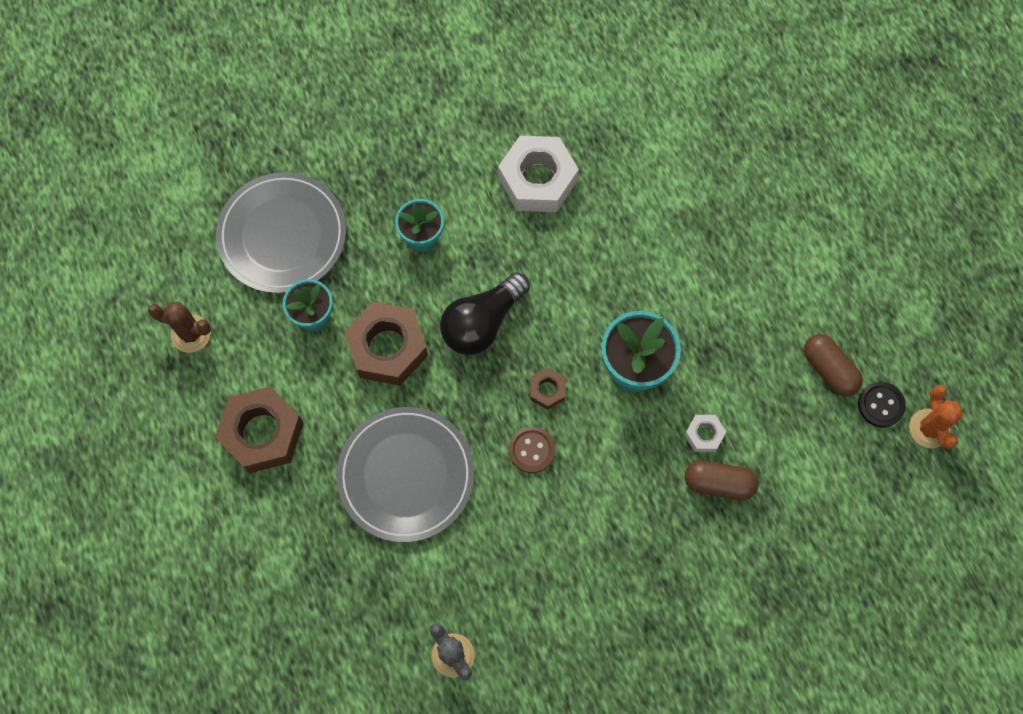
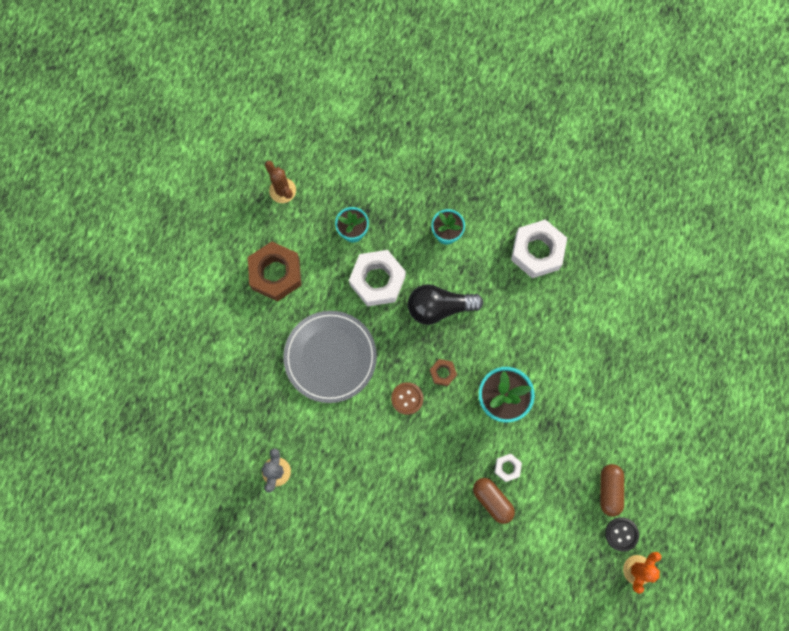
camera: 40 degrees right, 5 degrees up
(282, 235) = (373, 174): grey plate -> none
(388, 348) = (377, 280): brown nut -> white nut

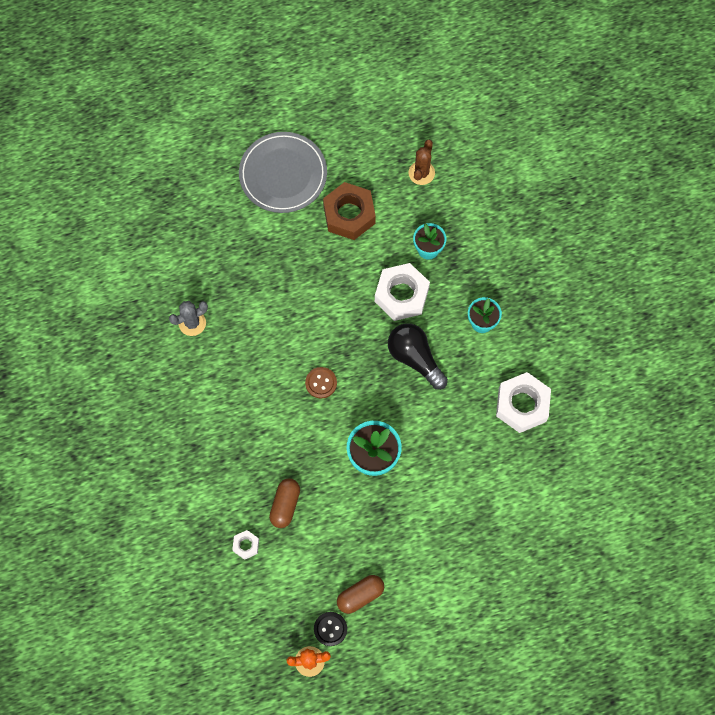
camera: 55 degrees right, 5 degrees down
(330, 357) = (312, 301): grey plate -> grey plate (283, 174)
(443, 373) = (362, 397): brown nut -> none
(507, 468) = (320, 499): white nut -> white nut (246, 545)

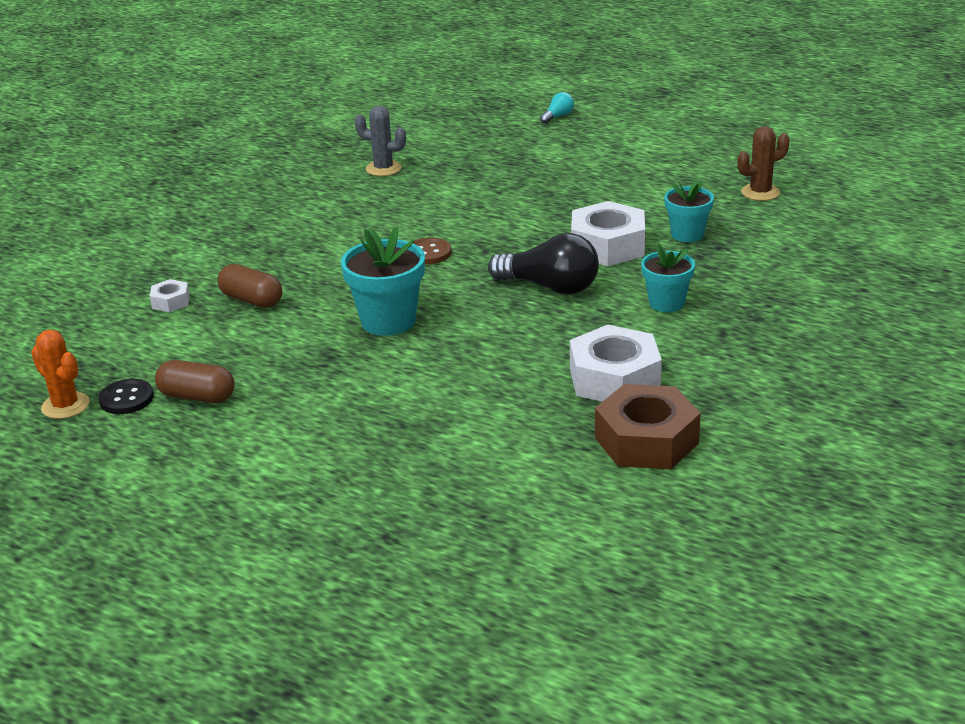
camera: 50 degrees right, 40 degrees down
(222, 176) = (558, 117): none -> turquoise light bulb
(283, 174) = (615, 137): grey plate -> none
(285, 505) = (252, 300): brown capsule -> brown capsule turned 60 degrees clockwise
(349, 215) = (639, 182): brown nut -> brown nut (646, 440)
(415, 358) = (550, 287): black light bulb -> black light bulb turned 105 degrees clockwise

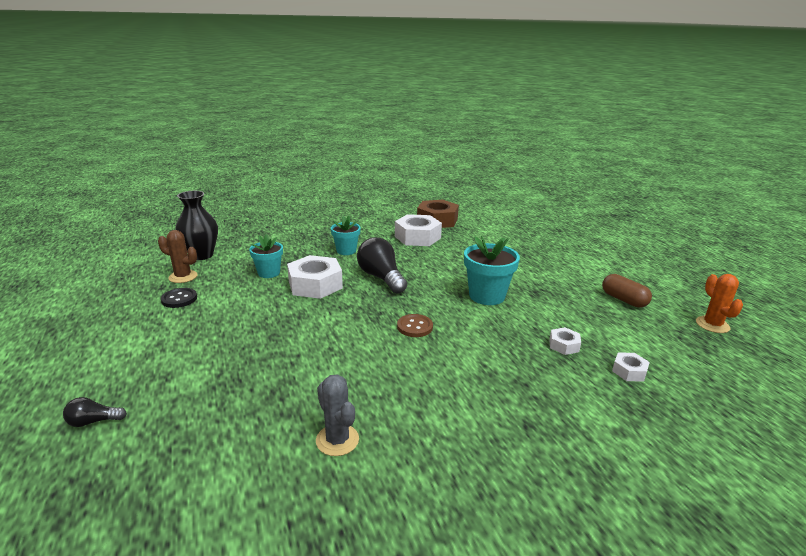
camera: 145 degrees left, 5 degrees down
(126, 399) = (669, 314): black button -> black button (179, 299)
(252, 300) = (564, 345): brown capsule -> white nut
(558, 117) = (93, 421): turquoise light bulb -> black light bulb
(813, 217) = (201, 255): none -> black vase

